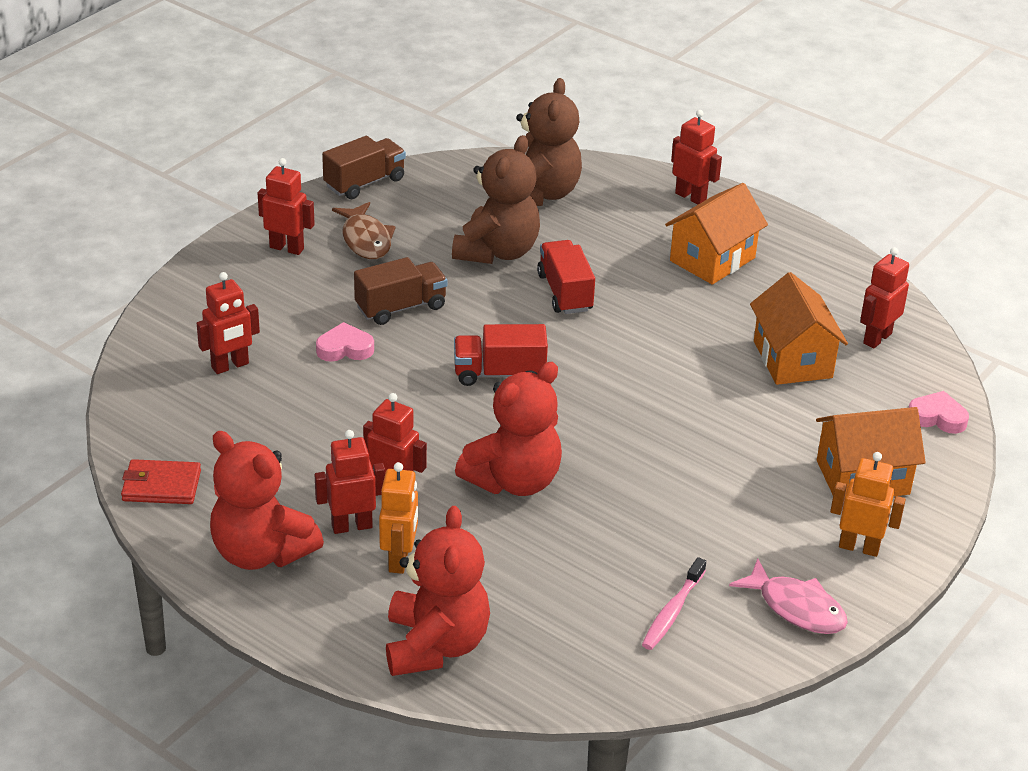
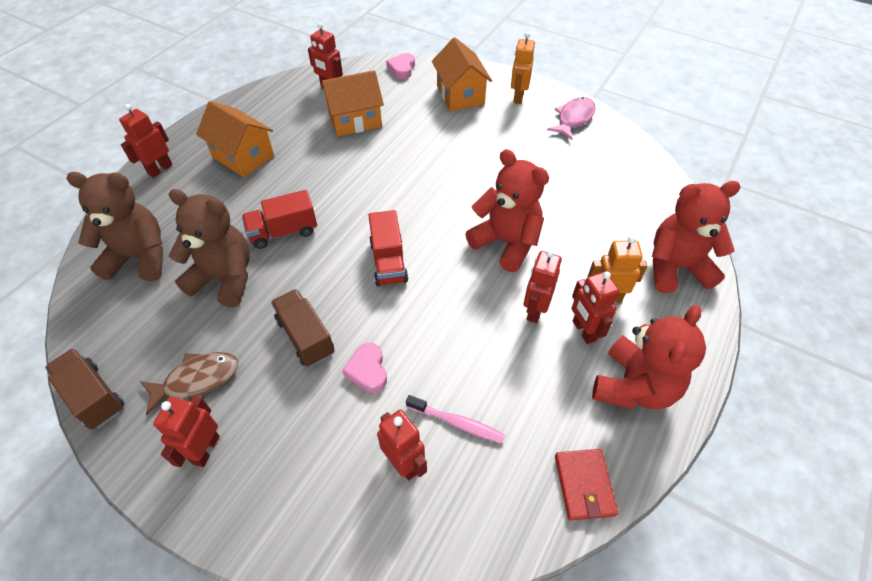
camera: 95 degrees left, 15 degrees up
(672, 612) = (597, 164): pink toothbrush -> pink toothbrush (457, 423)

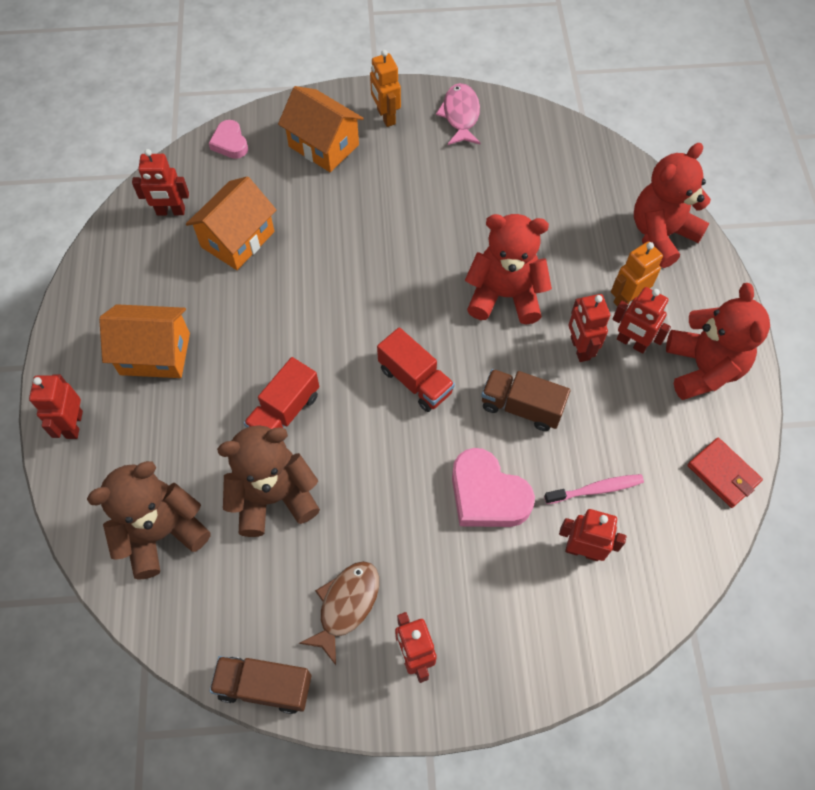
camera: 35 degrees left, 10 degrees up
(305, 337) = (406, 501): brown truck -> brown truck (521, 407)
(367, 370) = (487, 495): pink heart -> pink heart, size x1.69

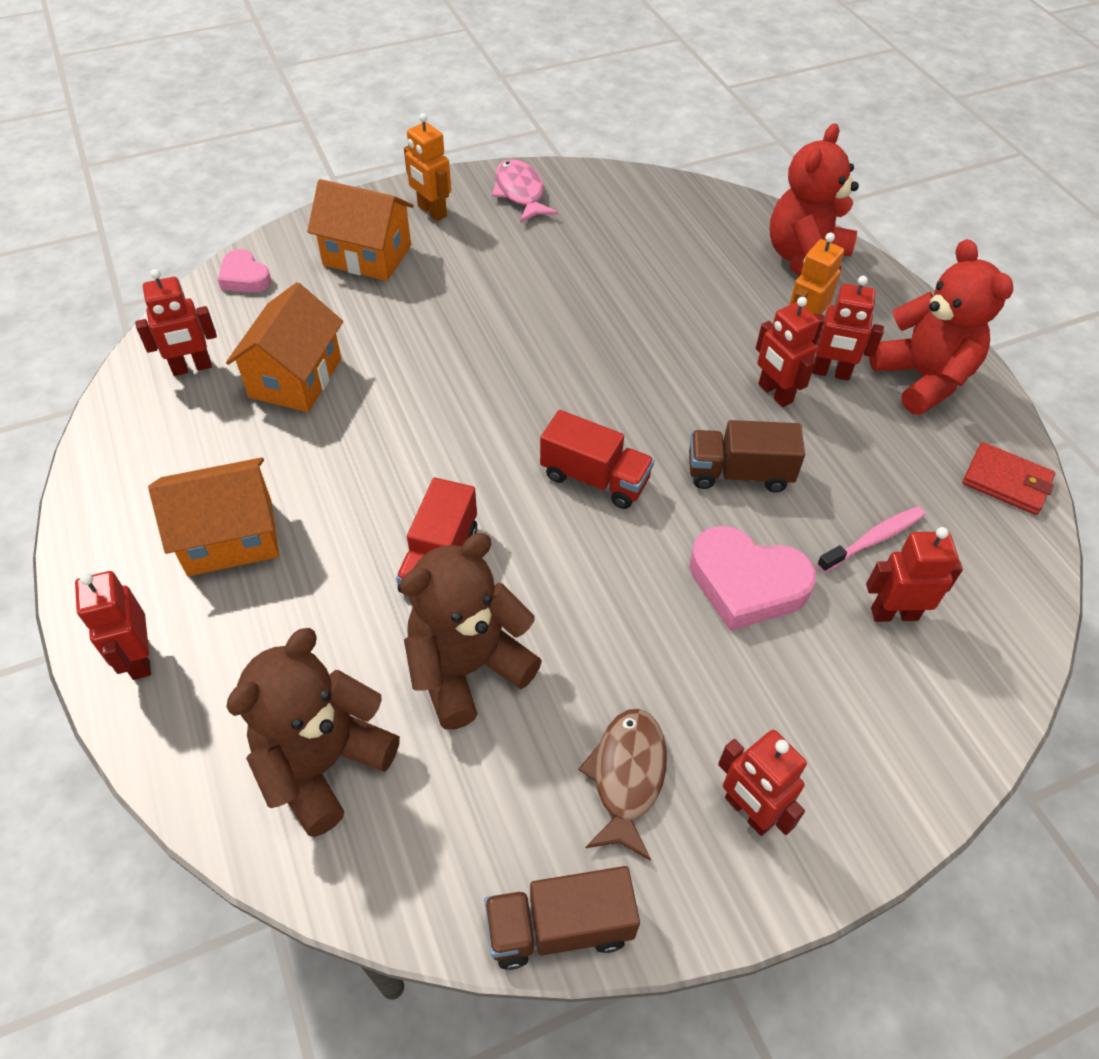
camera: 20 degrees left, 10 degrees down
(504, 295) = (660, 360): red teddy bear -> none

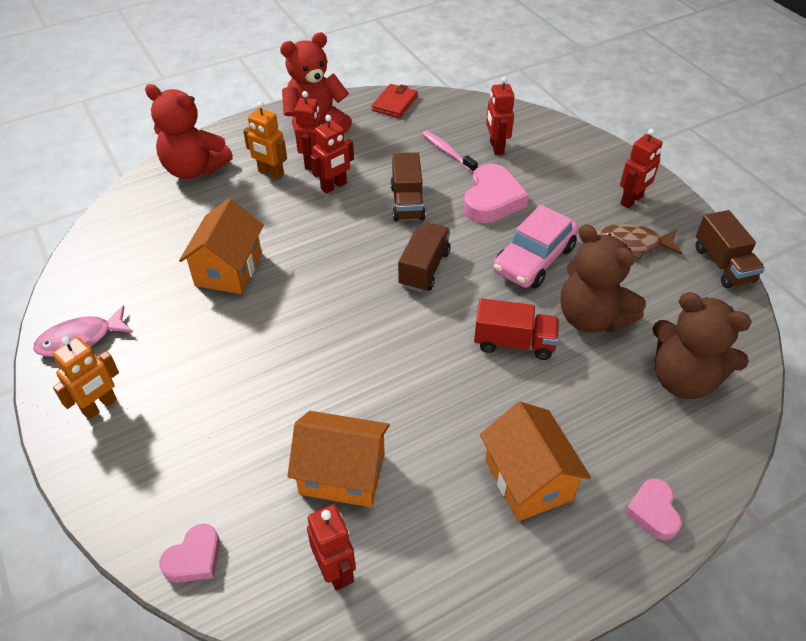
camera: 95 degrees left, 5 degrees down
(139, 658) = (653, 512): red robot -> pink heart
(367, 255) = (165, 450): orange house -> orange house (228, 269)
(594, 478) = (424, 269): red truck -> brown truck
(601, 616) = (534, 259): none -> pink car

